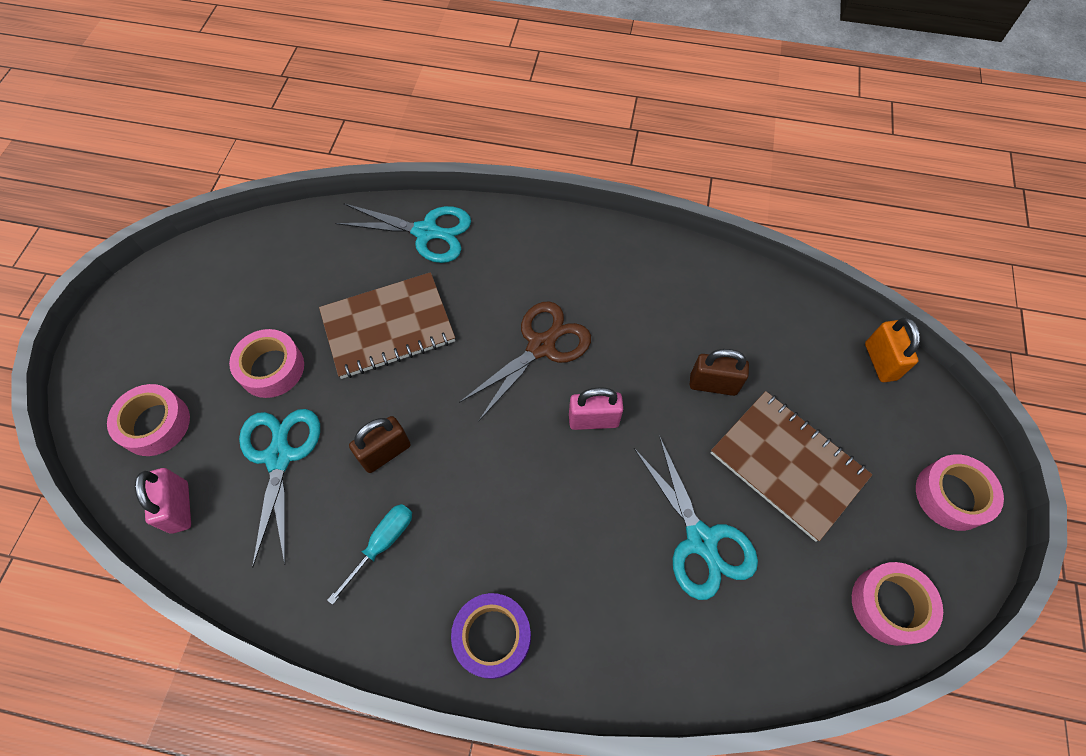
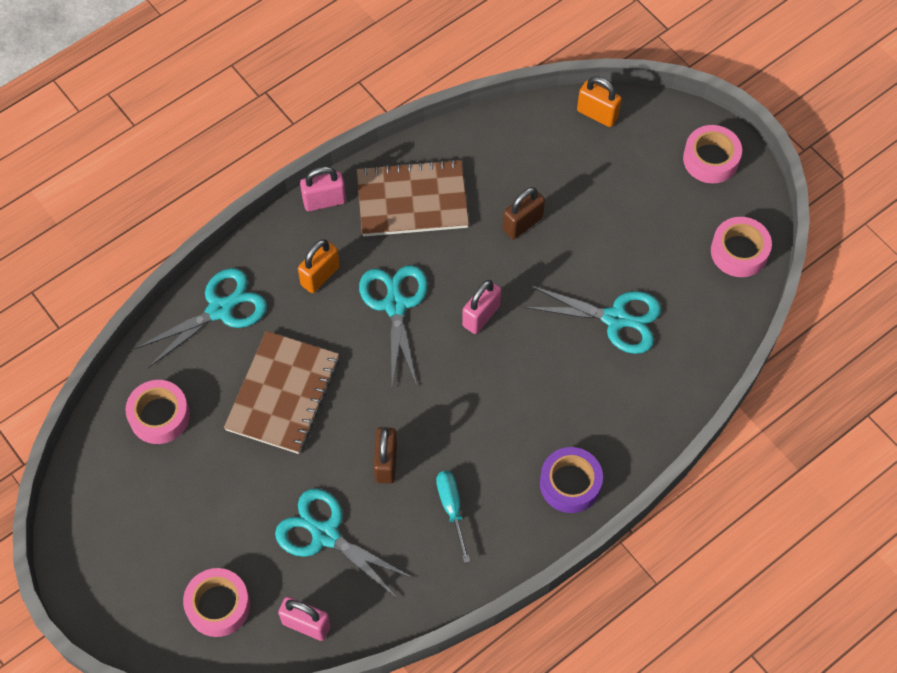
camera: 50 degrees left, 0 degrees up
(271, 368) = (243, 496): pink tape -> pink tape (159, 416)
(517, 274) = (320, 276): none -> orange padlock
(541, 346) = (395, 305): brown scissors -> turquoise scissors
(585, 229) = (324, 201): none -> pink padlock
(787, 465) = (614, 229): brown notebook -> brown notebook (412, 200)

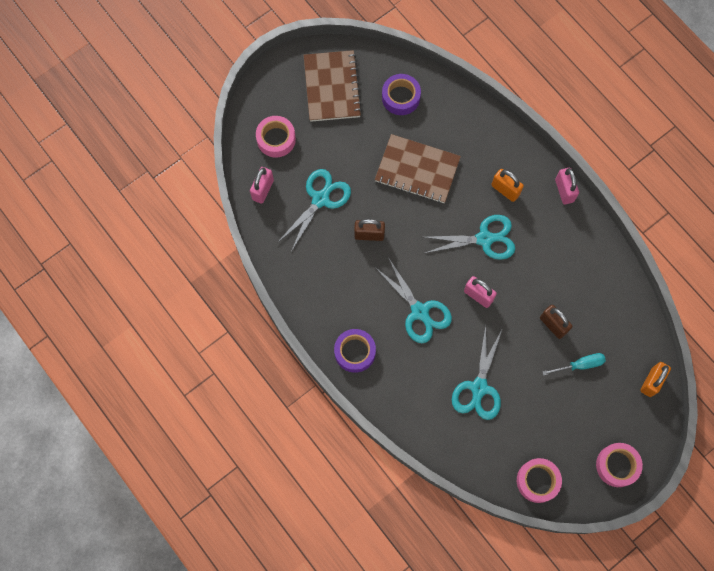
camera: 90 degrees right, 10 degrees up
(159, 416) = (400, 97): pink tape -> purple tape
(220, 309) = (477, 128): turquoise scissors -> turquoise scissors (419, 311)
(412, 200) = (568, 249): brown notebook -> brown notebook (332, 87)
(451, 508) = (338, 276): turquoise screwdriver -> turquoise screwdriver (580, 365)

